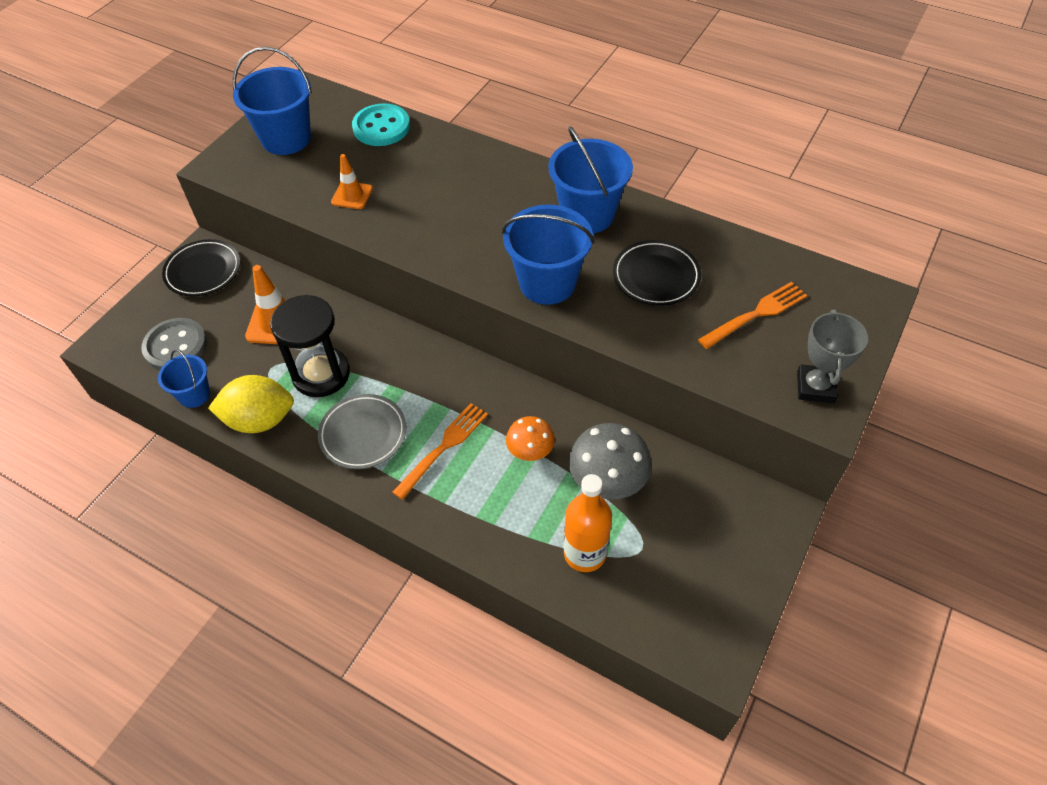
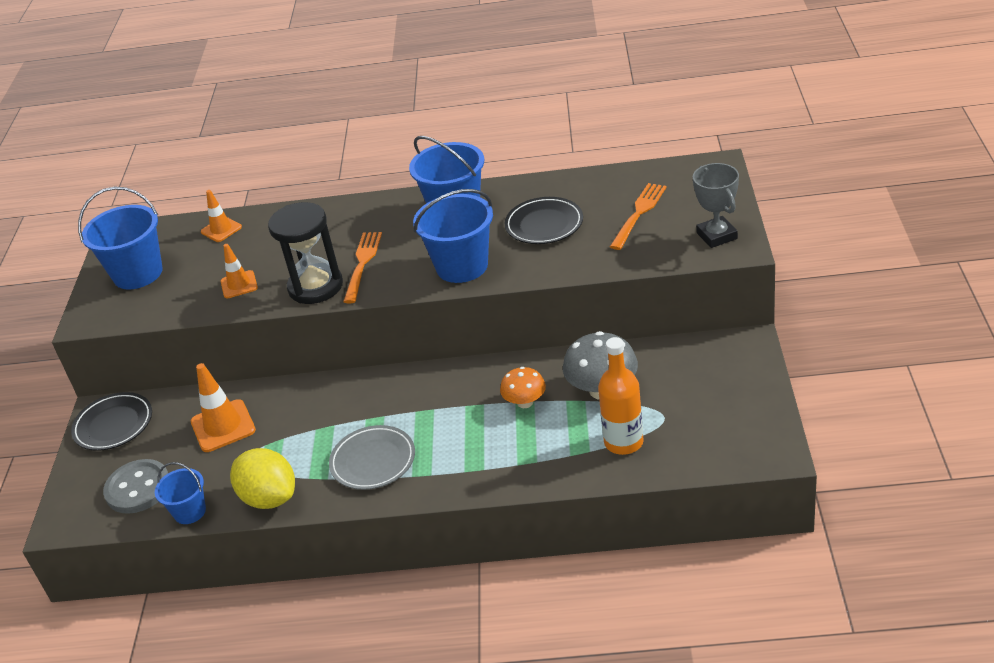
camera: 25 degrees left, 15 degrees down
(260, 420) = (269, 498): yellow lemon -> yellow lemon turned 75 degrees clockwise
(321, 374) = (297, 441): black hourglass -> black hourglass (315, 287)
(381, 127) = (221, 229): turquoise button -> orange traffic cone
(443, 447) = (451, 435): orange fork -> orange fork (362, 264)

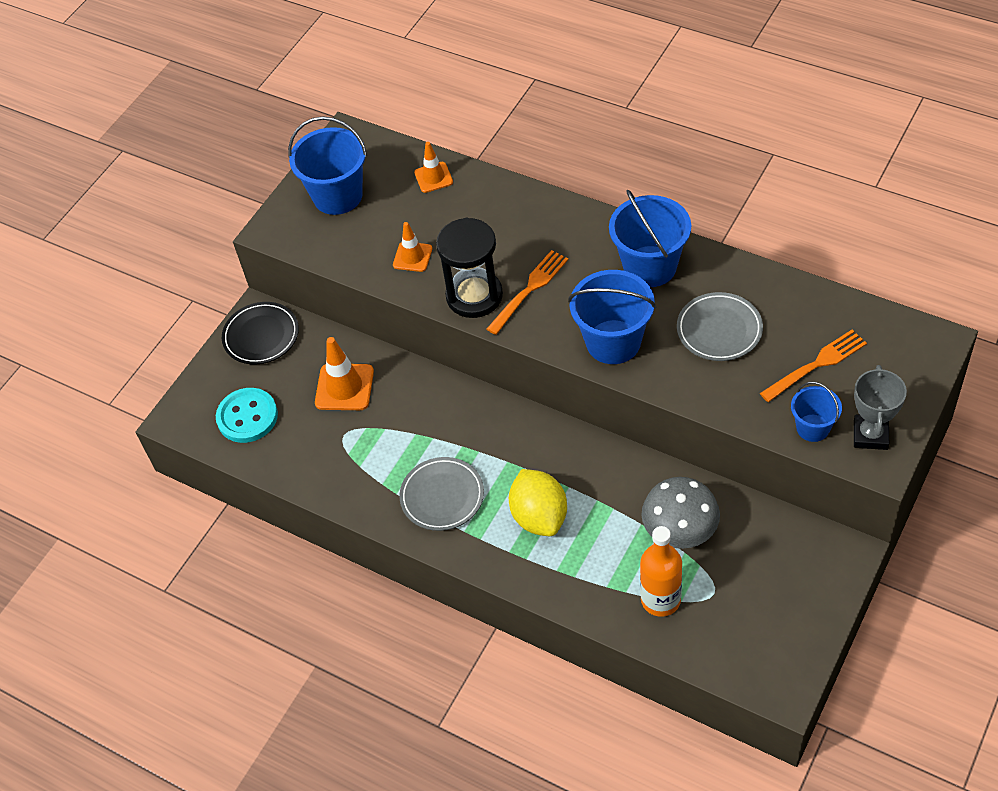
camera: 30 degrees right, 15 degrees up
(138, 488) = (247, 417): grey button -> turquoise button
(190, 511) = (274, 465): blue bucket -> blue bucket (813, 428)
(269, 498) = (341, 487): yellow lemon -> yellow lemon (539, 516)
(525, 402) = (604, 505): orange mushroom -> none
(544, 225) = (719, 330): black plate -> grey plate

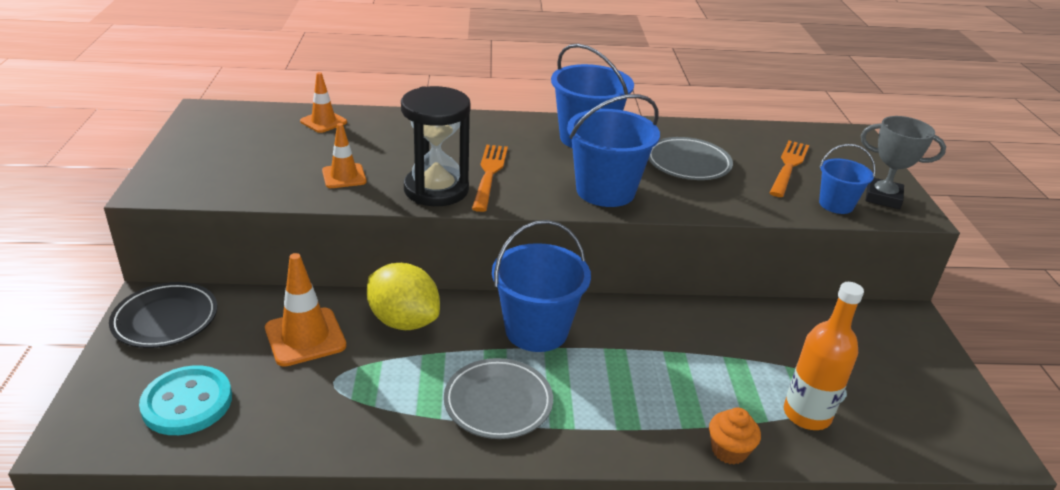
camera: 40 degrees left, 20 degrees down
(337, 196) = (222, 150): blue bucket -> blue bucket (536, 330)
(539, 516) = (620, 384): yellow lemon -> yellow lemon (403, 321)
(575, 602) = (729, 450): none -> orange cupcake
(680, 531) = (763, 349): grey mushroom -> none
(870, 435) = (883, 197): grey trophy -> grey trophy turned 45 degrees counterclockwise

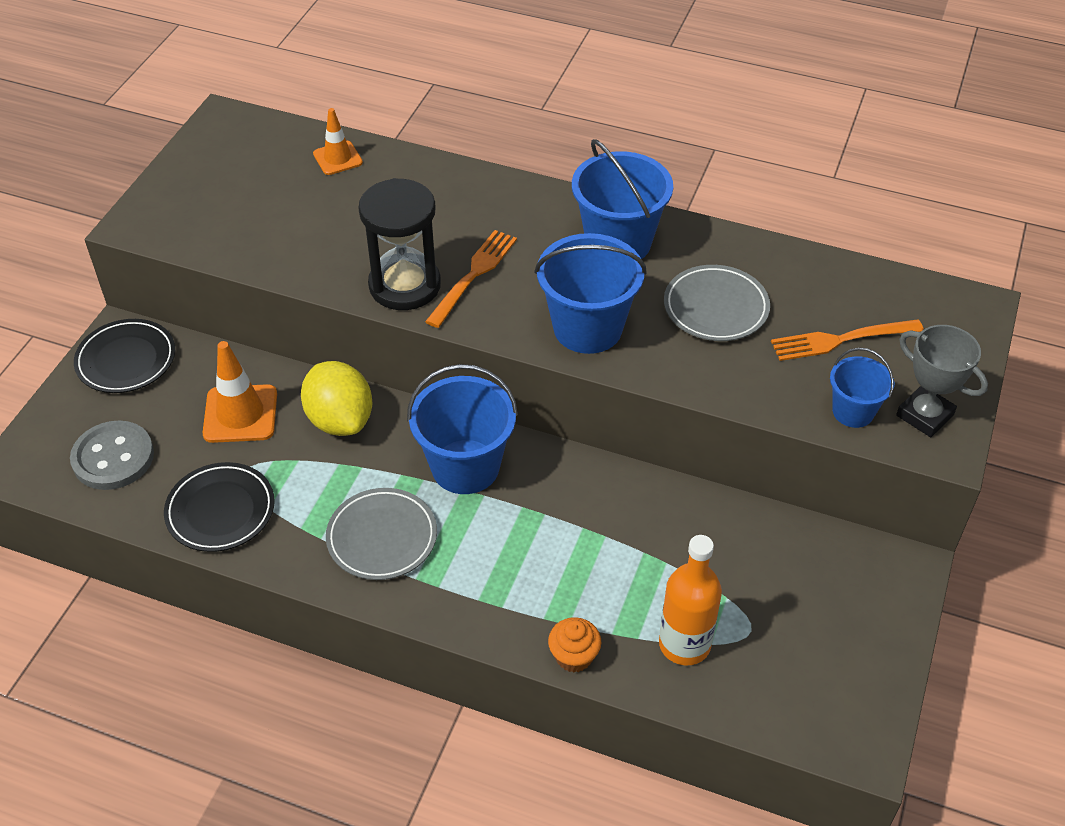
camera: 25 degrees right, 15 degrees up
(187, 403) = (113, 457): turquoise button -> grey button
(327, 420) = (220, 511): none -> black plate
(344, 176) = (321, 245): orange traffic cone -> none
(788, 166) = (841, 340): orange fork -> orange fork turned 150 degrees counterclockwise

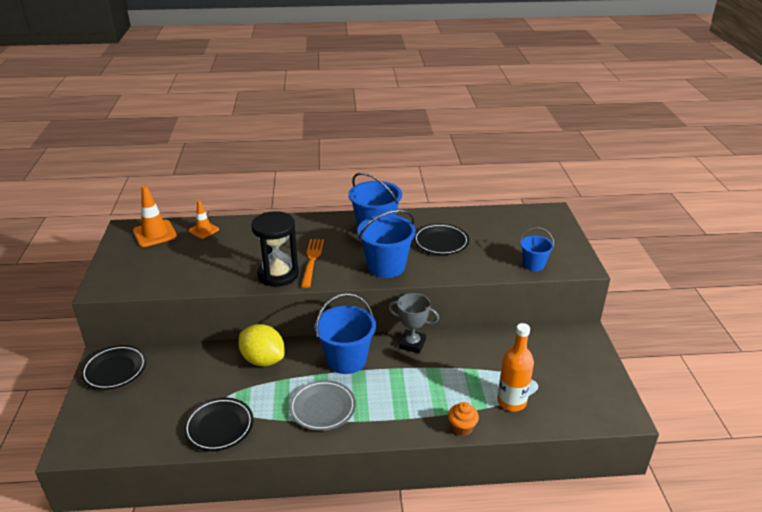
camera: 25 degrees left, 15 degrees down
(113, 457) = (134, 422): grey button -> none
(240, 414) = (202, 375): orange traffic cone -> orange traffic cone (155, 234)
(716, 307) = (441, 242): grey plate -> black plate
(841, 340) = (506, 239): orange fork -> none
(924, 415) = (564, 257): grey trophy -> grey trophy (412, 344)

